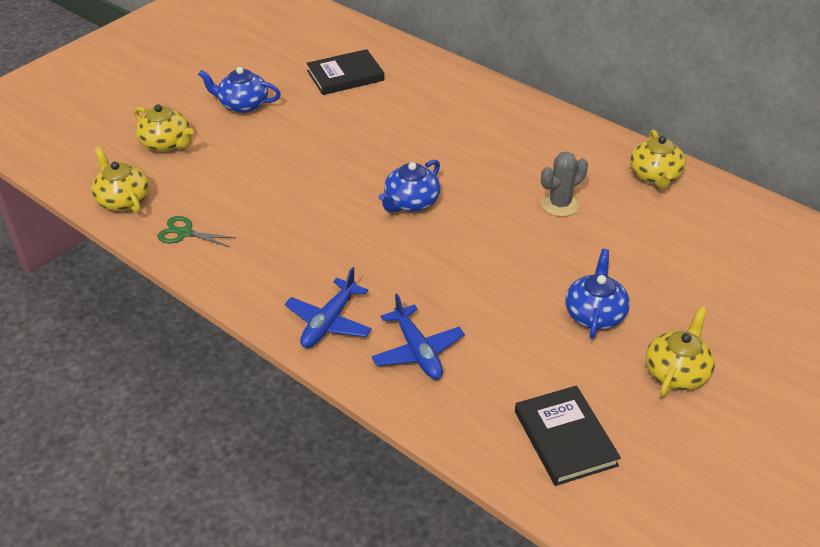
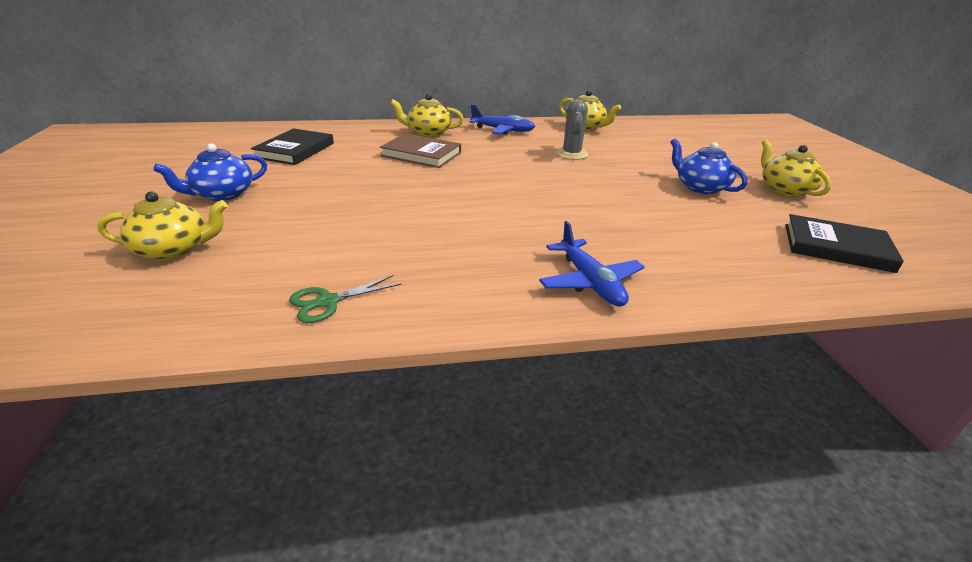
camera: 50 degrees left, 10 degrees down
(123, 200) = (190, 316): yellow teapot -> yellow teapot (428, 133)
(411, 202) = (488, 189): blue teapot -> none
(417, 351) = (677, 259): blue plane -> blue plane (503, 130)
(429, 131) = (421, 154): none -> brown book

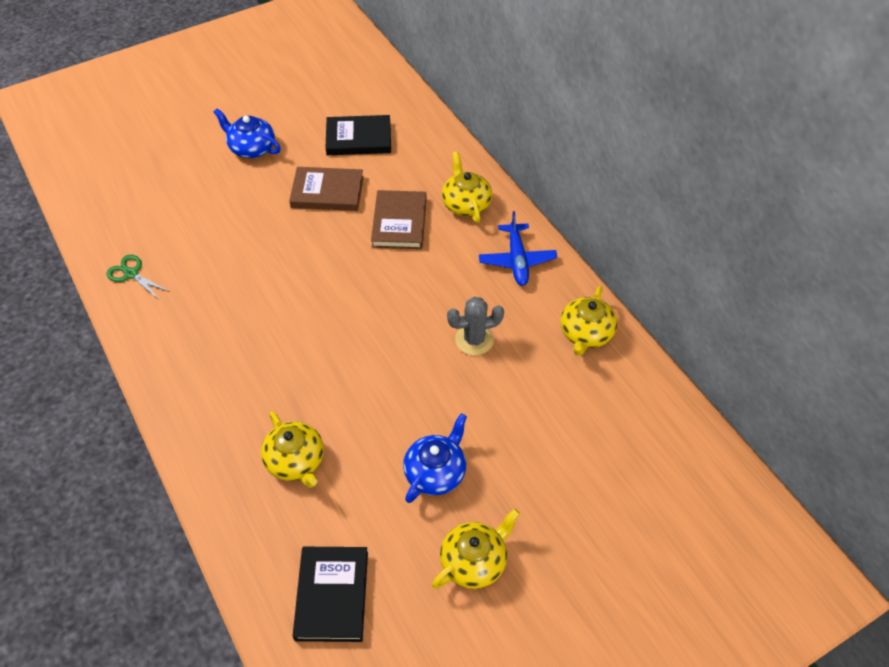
camera: 70 degrees right, 20 degrees up
(174, 249) = (166, 174): yellow teapot -> yellow teapot (296, 461)
(345, 172) = (327, 192): none -> brown book
(590, 282) = (199, 404): blue plane -> none

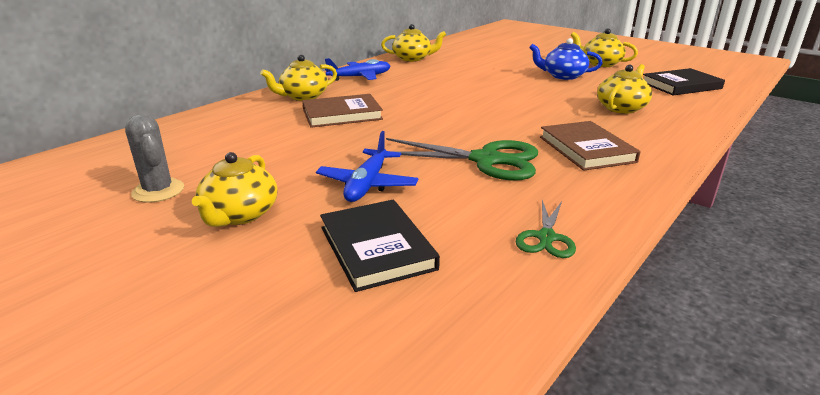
camera: 110 degrees left, 25 degrees down
(247, 287) = (485, 160): none -> green scissors
(251, 148) = (239, 215): blue teapot -> yellow teapot
(252, 210) = (367, 184): none -> blue plane
(327, 192) = (313, 150): brown book -> brown book (586, 149)
(358, 138) = (210, 151): black book -> black book (376, 248)
(474, 340) = (448, 79): grey cactus -> grey cactus (158, 191)

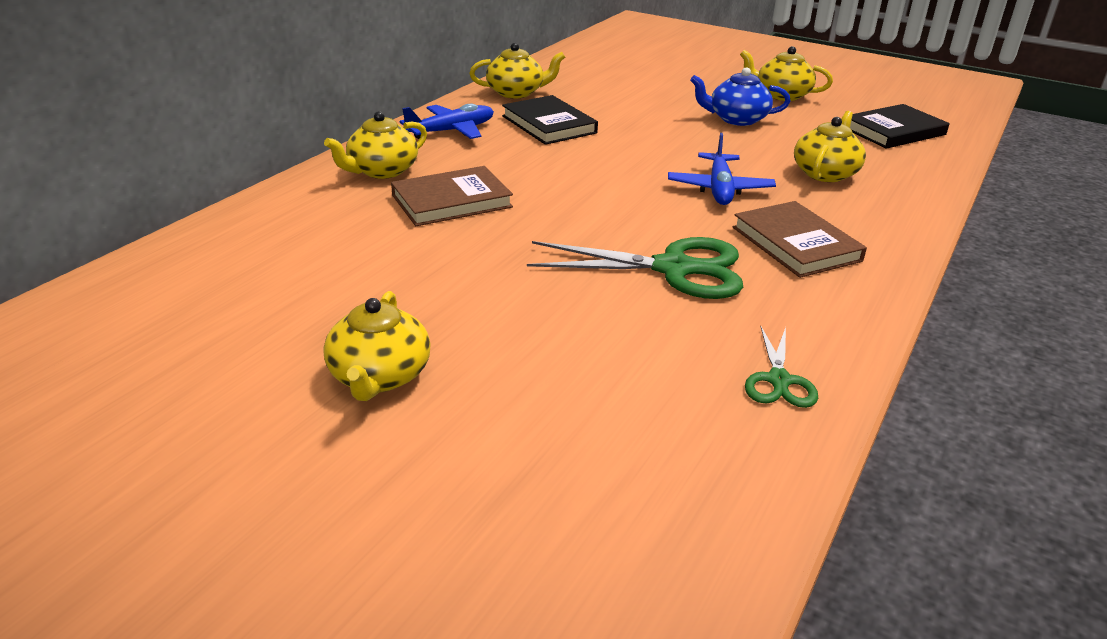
camera: 10 degrees left, 5 degrees up
(158, 191) = (246, 347): grey cactus -> none
(367, 184) = (531, 317): blue plane -> blue plane (719, 189)
(376, 248) = (578, 411): black book -> black book (549, 124)

